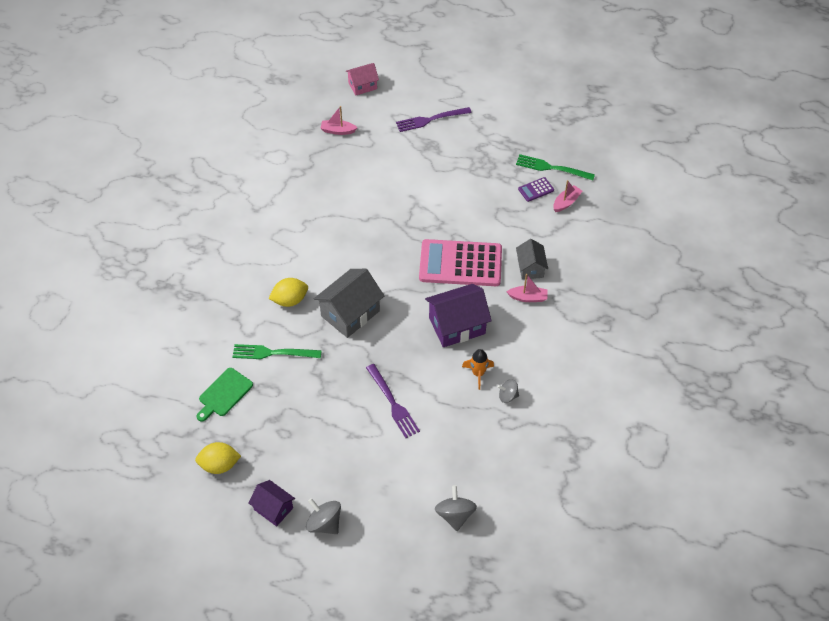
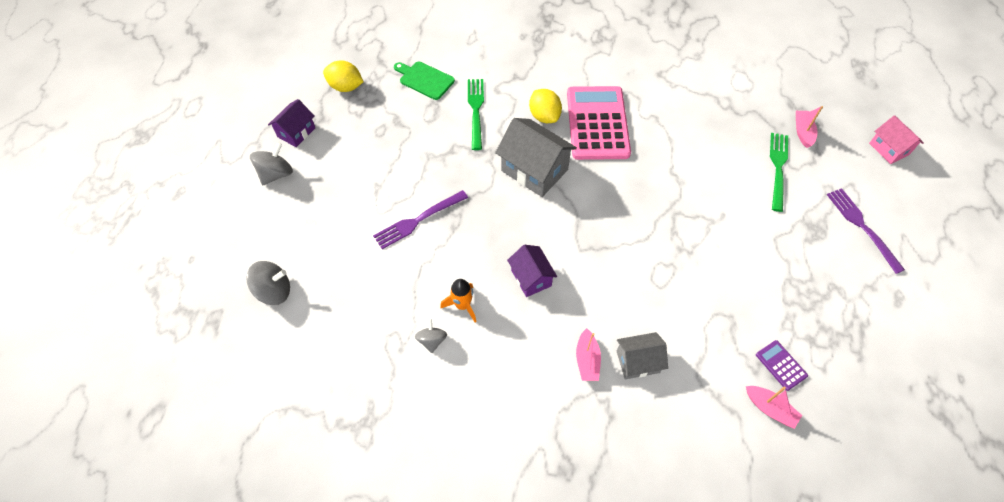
camera: 85 degrees right, 5 degrees up
(219, 465) = (346, 87): yellow lemon -> yellow lemon turned 60 degrees counterclockwise
(457, 325) = (531, 278): purple house -> purple house, size x0.60
(460, 264) = (627, 276): pink calculator -> pink calculator (597, 123)
(551, 168) = (830, 386): green fork -> green fork (778, 168)

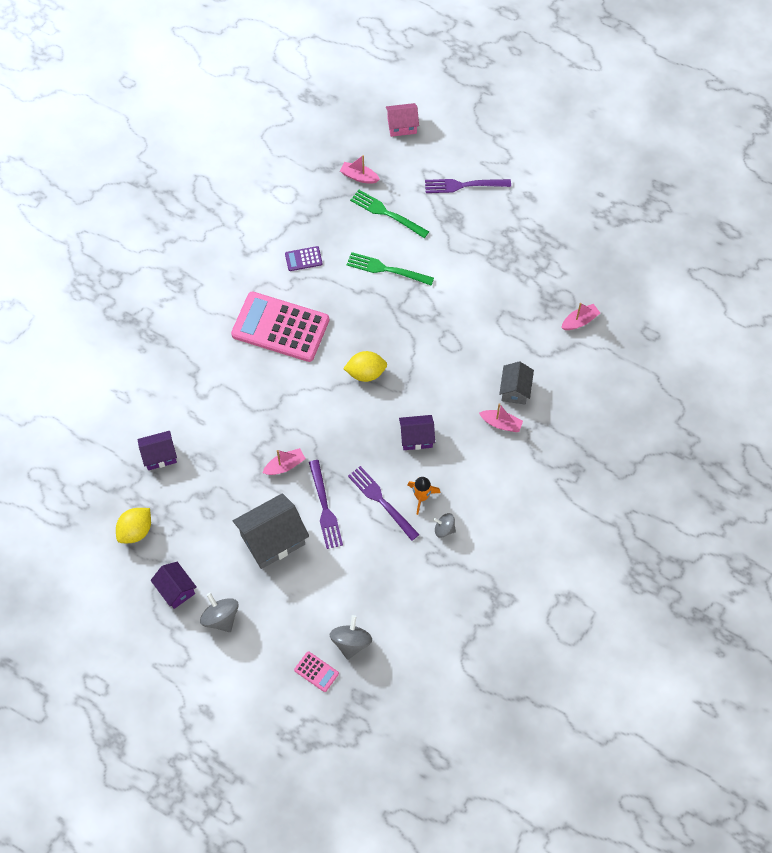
camera: 70 degrees left, 5 degrees up
(235, 270) = (316, 671): none -> pink calculator
(425, 79) = (159, 455): green cutting board -> purple house
(444, 268) = (381, 501): none -> purple fork
(451, 173) = (285, 465): none -> pink boat
(476, 110) = (219, 422): green fork -> green fork (386, 269)
(534, 170) = (310, 397): grey house -> grey house (272, 539)
(544, 116) = (253, 367): yellow lemon -> yellow lemon (366, 373)
(781, 365) = (551, 298): purple calculator -> purple calculator (303, 259)

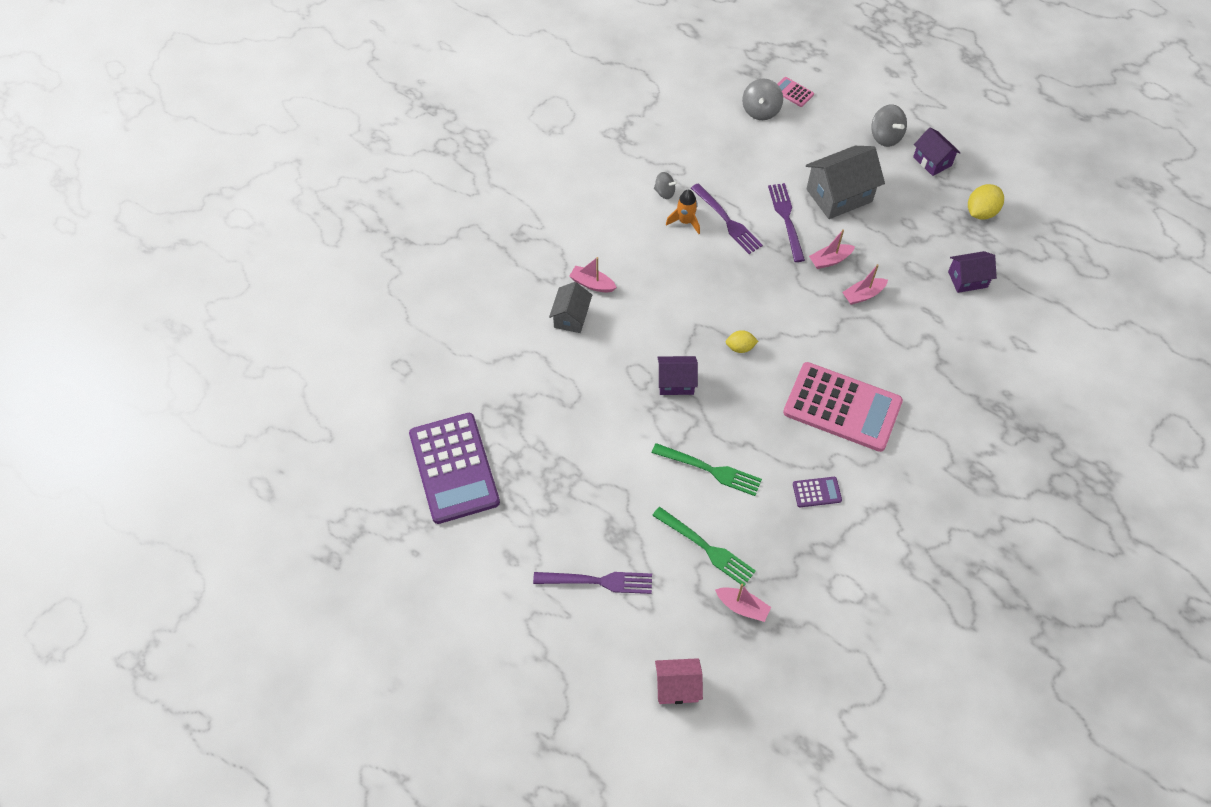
camera: 175 degrees left, 5 degrees down
(366, 373) = (740, 347): yellow lemon -> yellow lemon, size x0.64
(416, 437) = (686, 277): purple house -> purple house (676, 382)
(579, 321) = (481, 387): pink boat -> pink boat (863, 295)
(586, 255) = (454, 468): none -> purple calculator

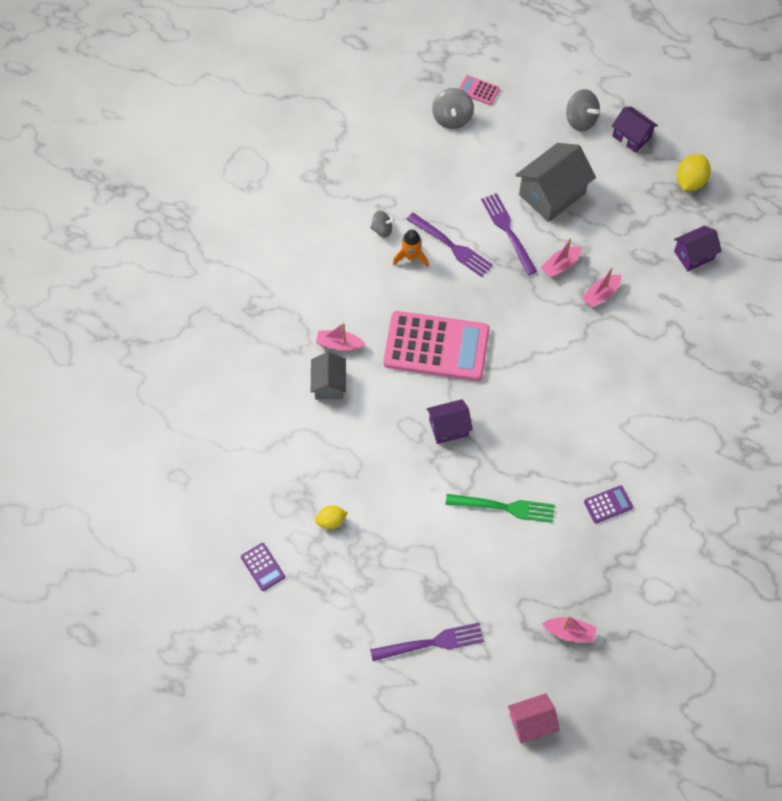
camera: 15 degrees left, 5 degrees up
(454, 468) = (263, 567): purple calculator -> purple calculator, size x0.41
(707, 548) = (522, 584): green fork -> none
(740, 347) = (499, 377): yellow lemon -> yellow lemon (331, 521)
(842, 407) = (610, 414): pink calculator -> pink calculator (436, 346)

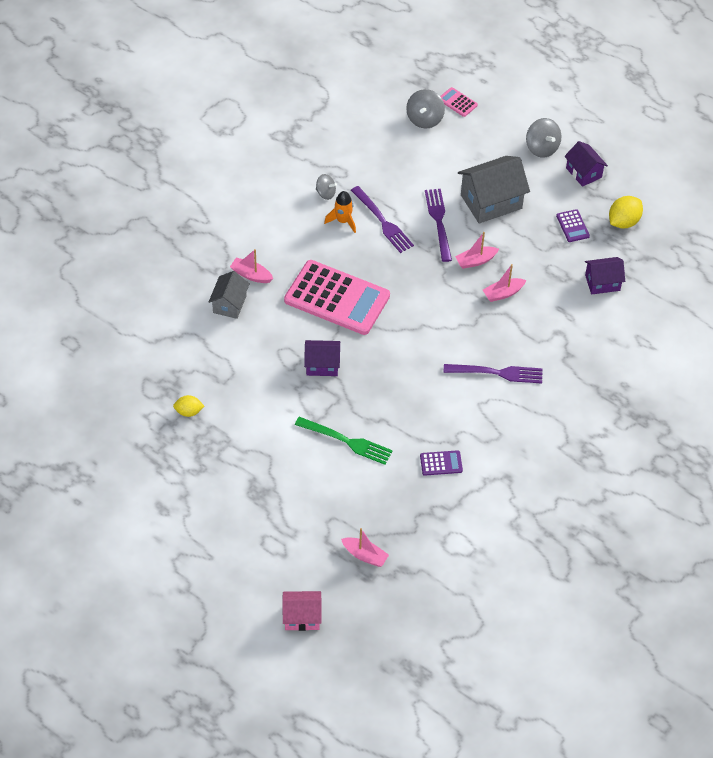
camera: 15 degrees right, 10 degrees down
(263, 567) = (115, 432): purple calculator -> purple calculator (572, 226)
(432, 642) = (239, 530): purple fork -> purple fork (497, 373)

